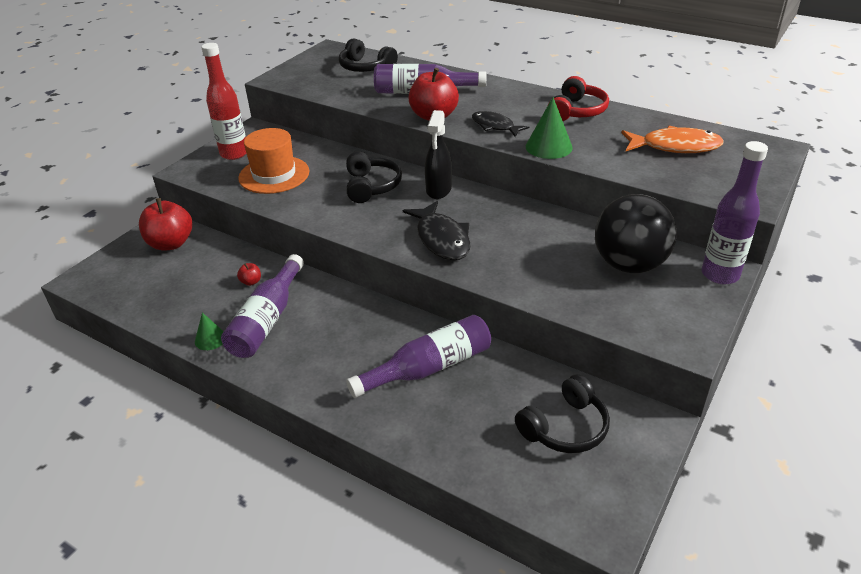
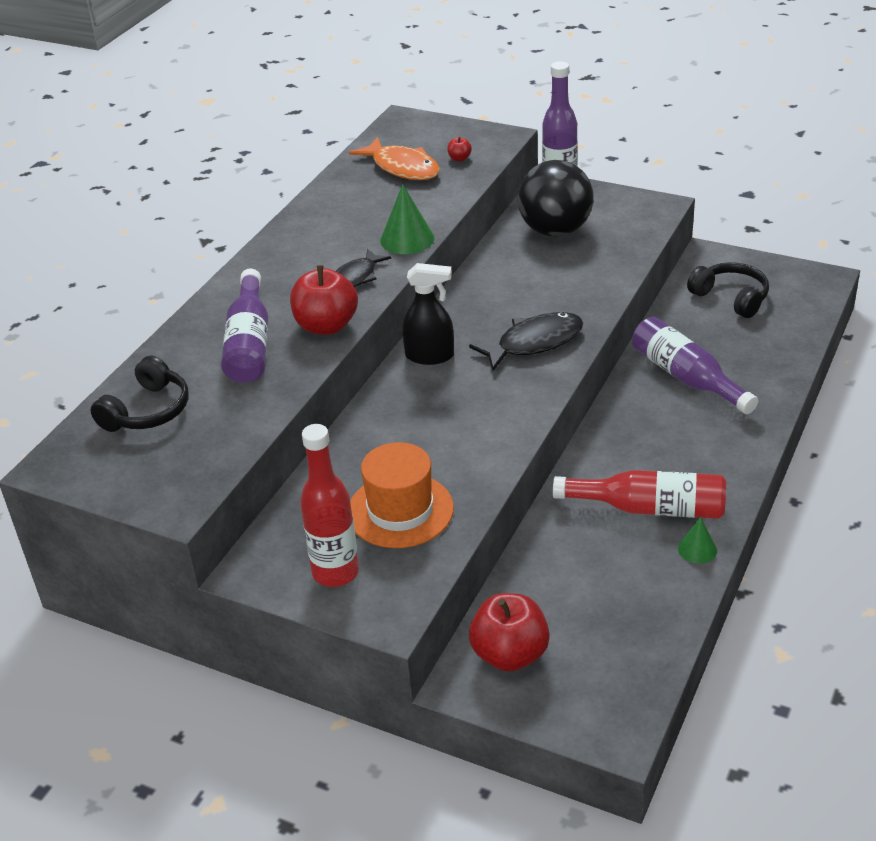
camera: 95 degrees left, 0 degrees up
(251, 282) = (582, 541): red apple -> red apple (459, 158)
(267, 319) = (649, 508): purple bottle -> red bottle
(371, 186) = (425, 411): black headphones -> none
(576, 111) = (316, 224): red headphones -> none
(675, 147) = (402, 168): orange fish -> orange fish turned 135 degrees clockwise

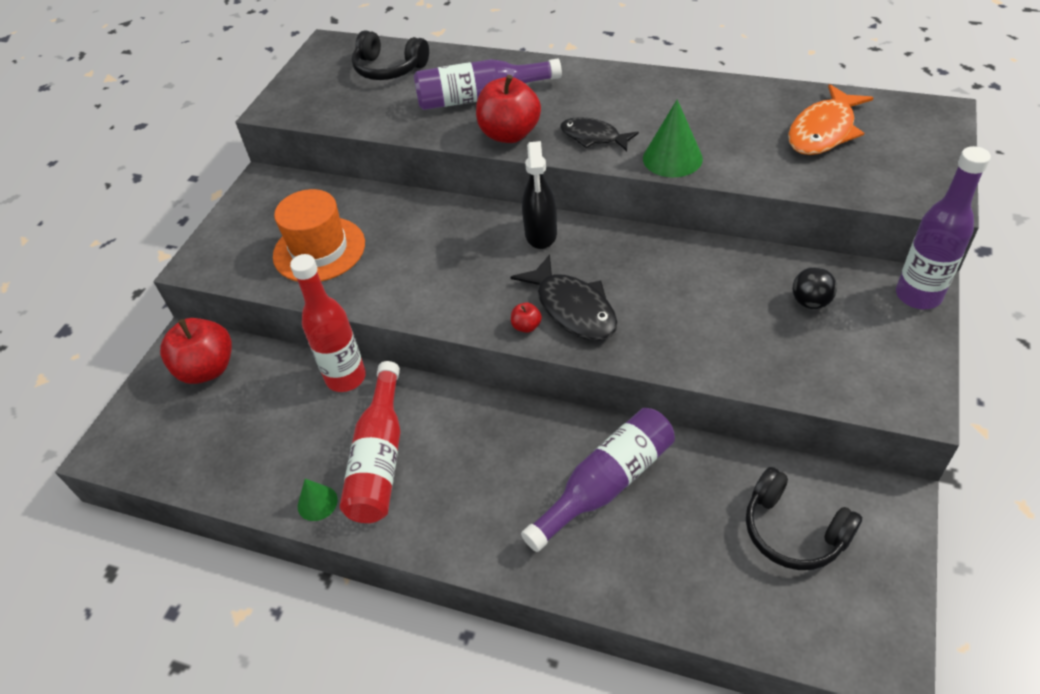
camera: 85 degrees right, 10 degrees up
(335, 572) = (252, 225): red bottle -> red bottle (346, 378)
(459, 158) = (865, 170): red apple -> red apple (526, 326)
(555, 230) = (810, 302): black ball -> black ball, size x0.44
(731, 298) = (793, 531): black headphones -> black headphones turned 90 degrees clockwise

